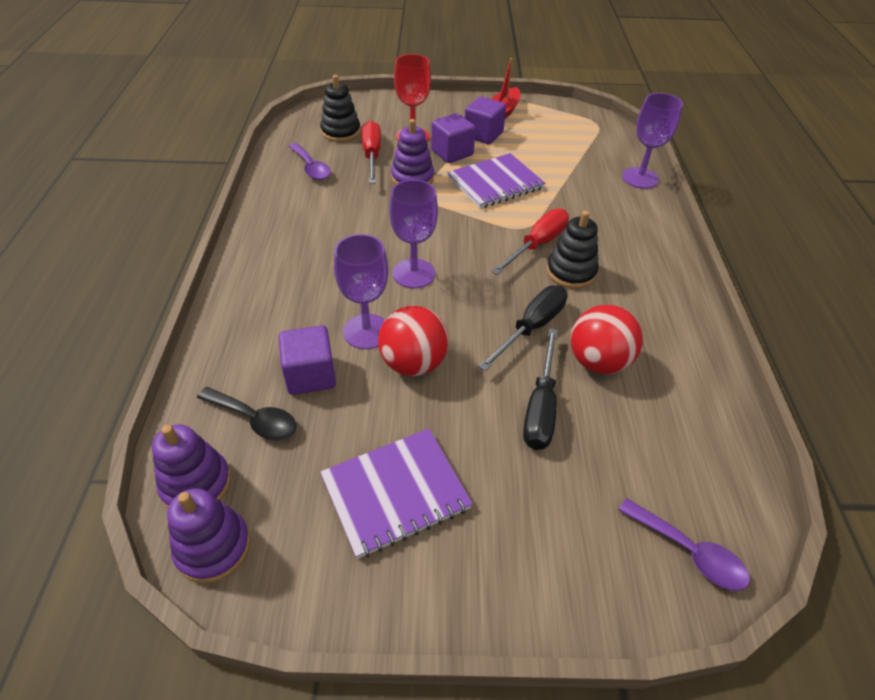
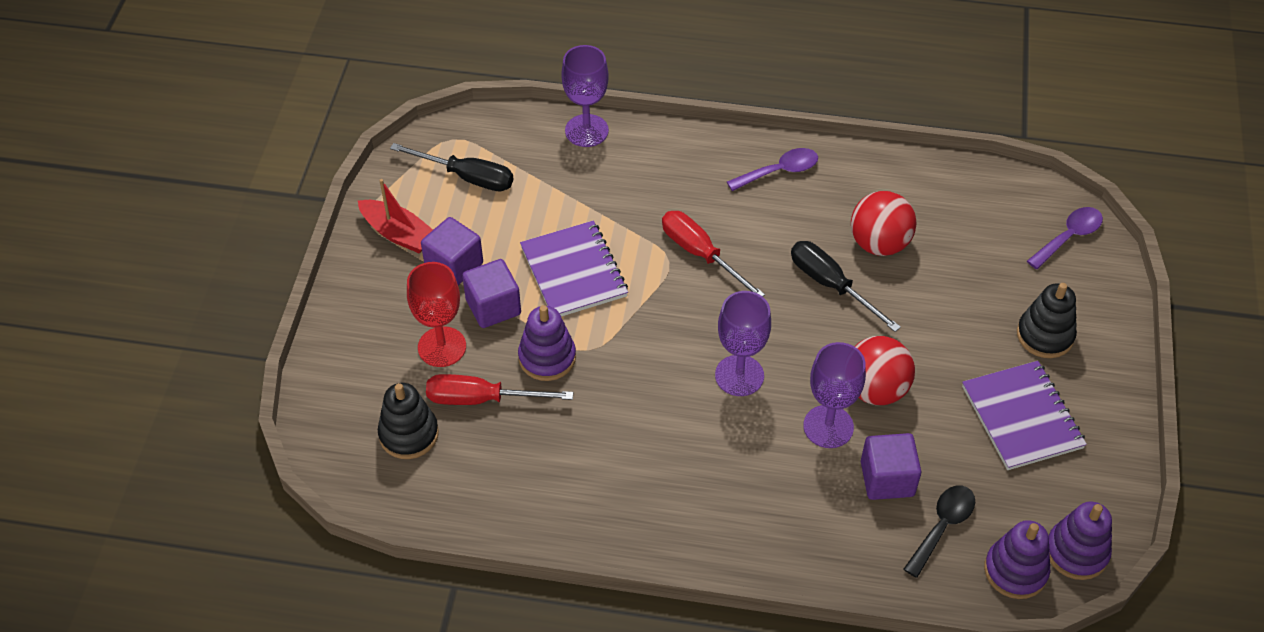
camera: 80 degrees left, 5 degrees up
(311, 167) = (500, 474): purple spoon -> purple spoon (779, 171)
(540, 407) = (932, 298): black screwdriver -> black screwdriver (467, 177)
(571, 272) = (750, 235): black stacking toy -> black stacking toy (1045, 335)

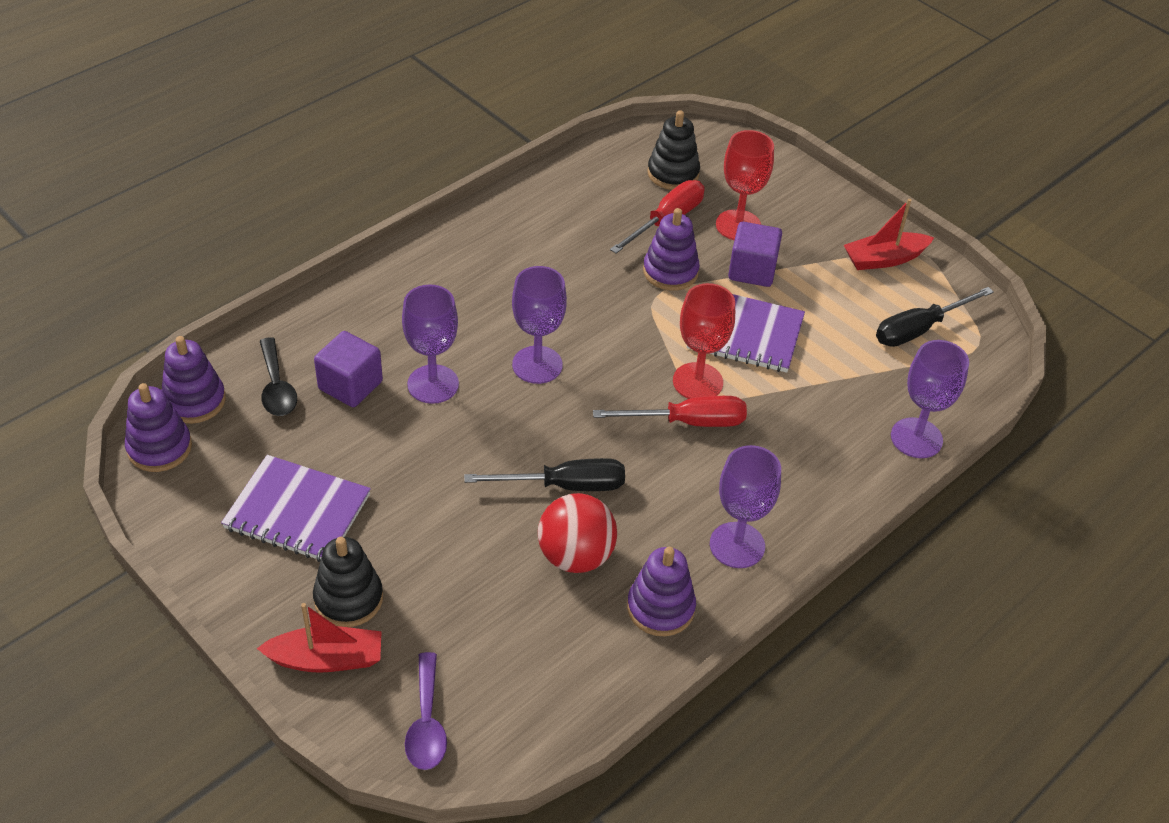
camera: 125 degrees right, 5 degrees down
(454, 265) = (818, 271): purple cube -> none
(655, 271) = (697, 382): none -> red goblet
(779, 171) = (737, 545): purple spoon -> purple goblet
(868, 181) = (660, 608): none -> purple stacking toy
(875, 389) = (432, 436): red ball -> none
(1093, 314) = (326, 659): none -> red boat

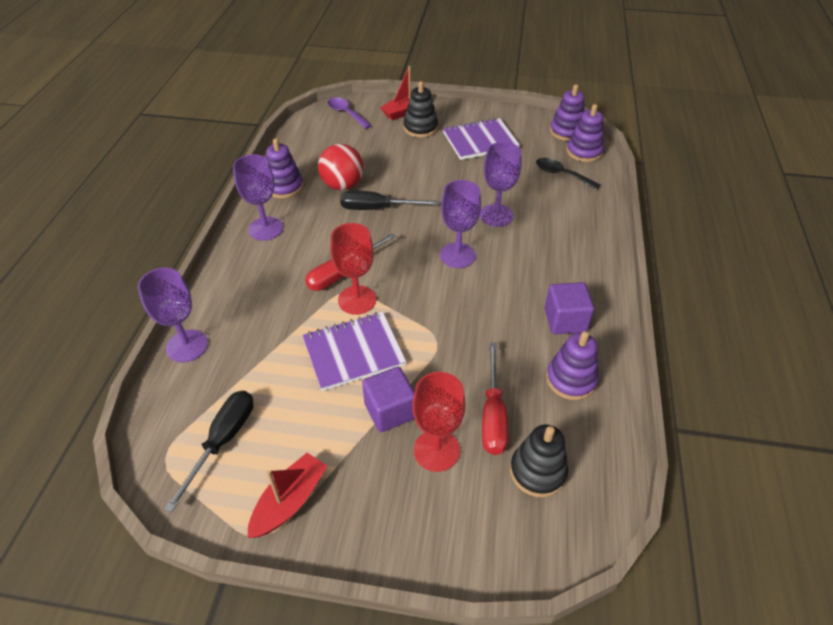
camera: 145 degrees right, 0 degrees up
(350, 385) = (532, 193): purple cube -> purple cube (565, 320)
(565, 486) = (377, 208): black screwdriver -> black screwdriver turned 45 degrees clockwise
(670, 272) = (446, 369): purple stacking toy -> purple stacking toy (571, 379)

